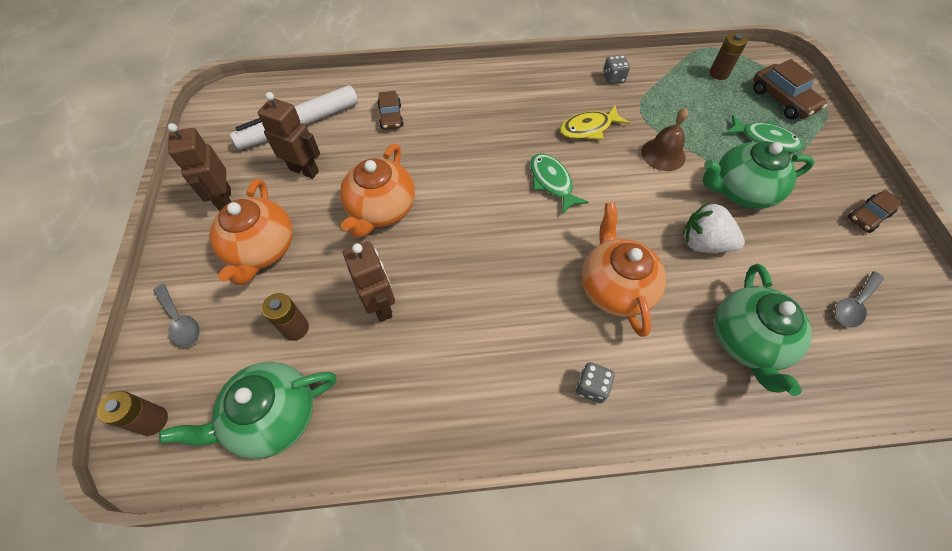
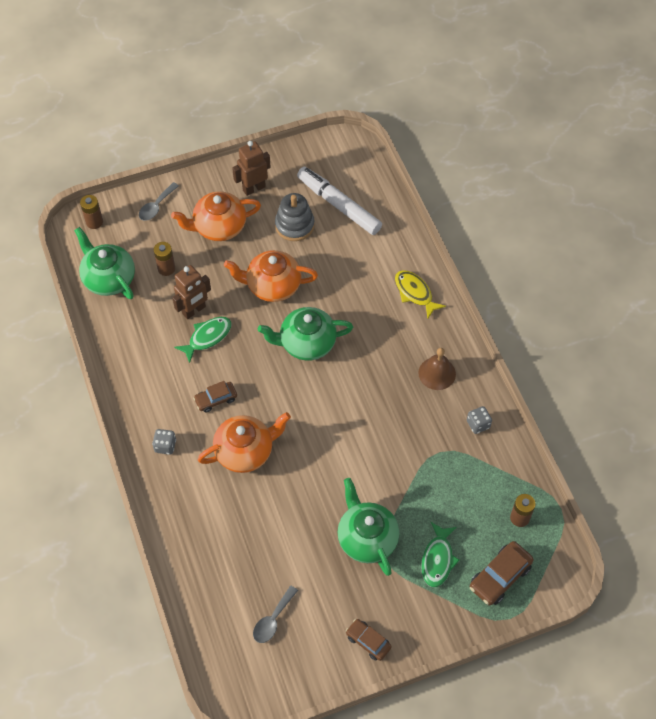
camera: 75 degrees right, 0 degrees up
(304, 170) = (294, 225): brown robot -> grey stacking toy
(391, 117) = (368, 263): brown car -> brown car (216, 399)
(552, 182) = (333, 394): green fish -> green fish (207, 337)
(588, 128) = (404, 412): yellow fish -> yellow fish (415, 293)
(663, 154) = (391, 474): brown bell -> brown bell (437, 373)
(703, 243) = (302, 510): white strawberry -> none
(747, 341) = (222, 542): green teapot -> green teapot (306, 343)
(853, 305) = (273, 620): grey spoon -> grey spoon turned 90 degrees counterclockwise

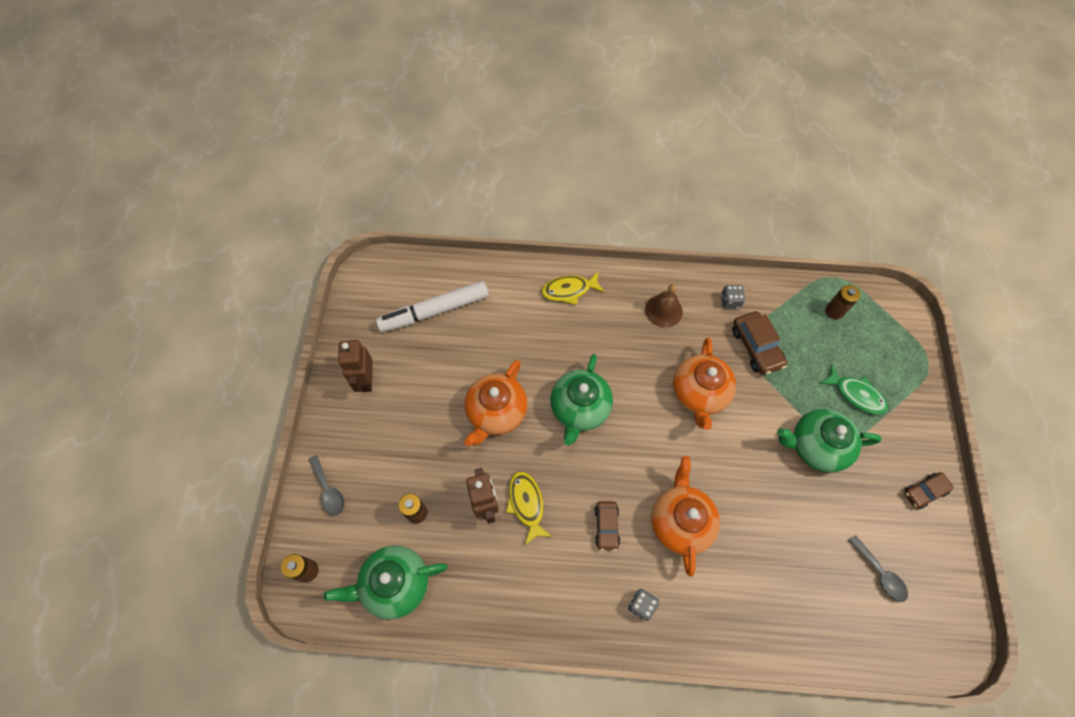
camera: 65 degrees left, 5 degrees up
(207, 337) = (526, 504): green fish -> yellow fish
(219, 227) = (394, 435): orange teapot -> orange teapot (699, 394)
(294, 225) = (435, 361): grey stacking toy -> none
(500, 577) = (887, 352): brown car -> brown car (756, 347)

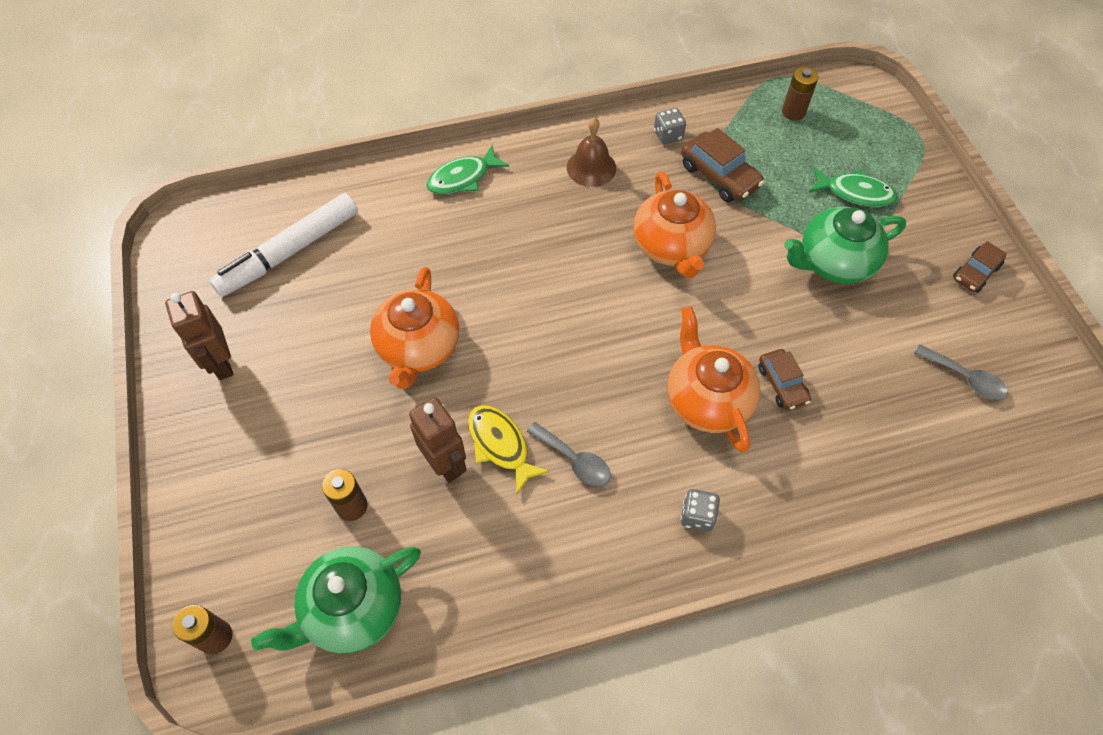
camera: 20 degrees left, 5 degrees down
(328, 490) = (212, 521): grey spoon -> grey spoon (574, 460)
(569, 290) = (463, 178): yellow fish -> green fish
(579, 409) = (528, 310): green teapot -> none
(606, 526) = (616, 437): brown car -> brown car (782, 384)

